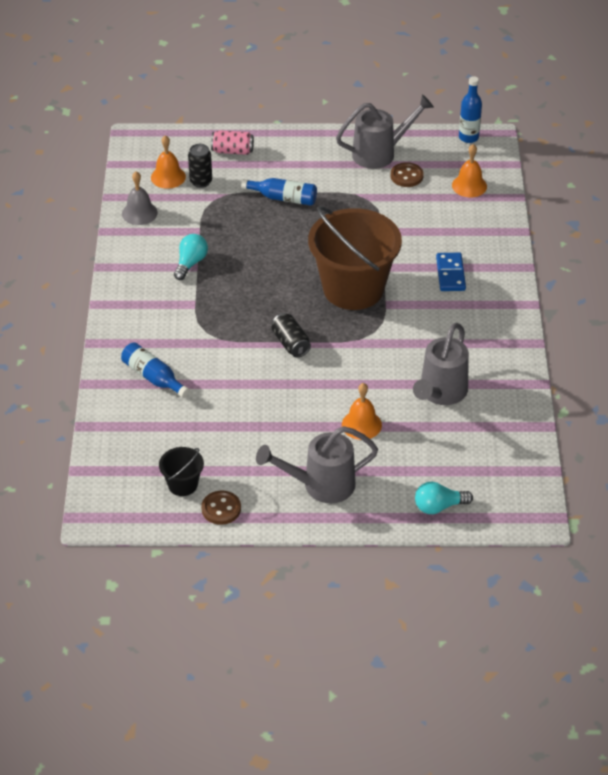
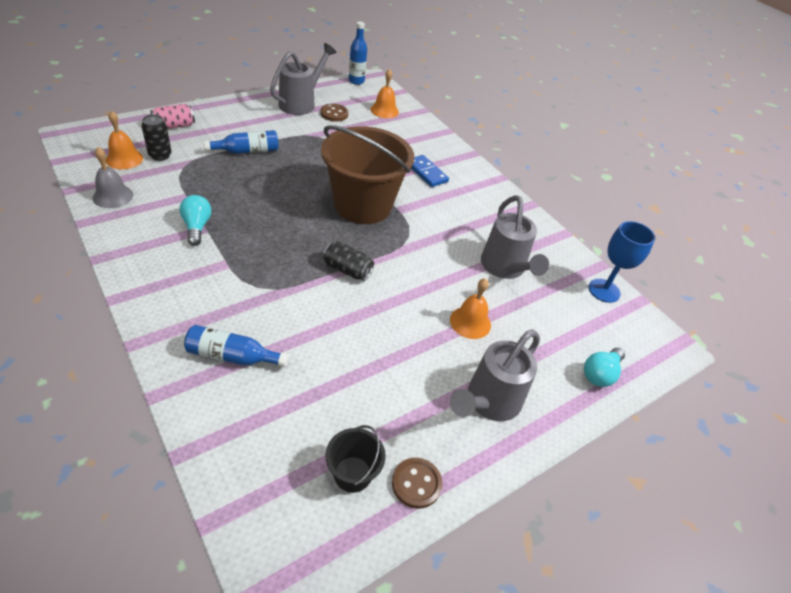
camera: 40 degrees left, 0 degrees up
(522, 448) = (604, 290): none -> blue goblet

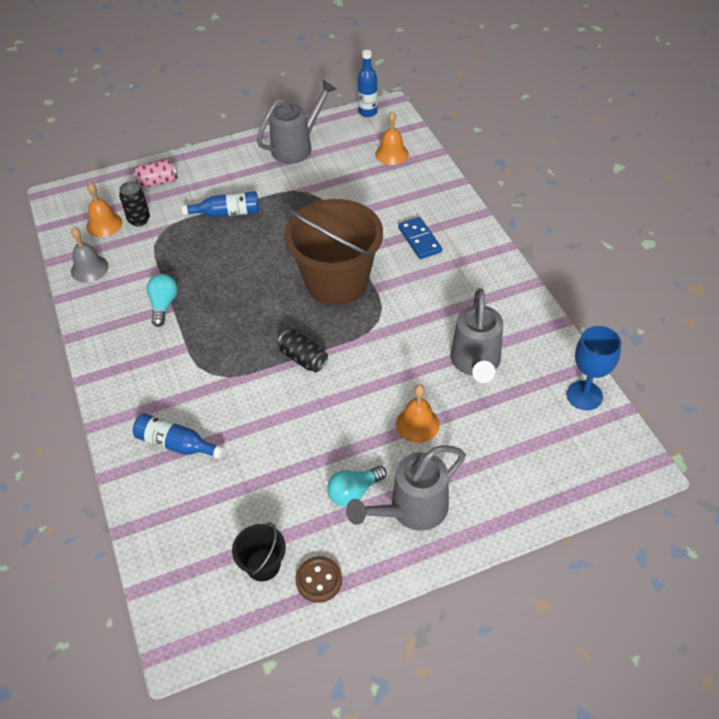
camera: 20 degrees right, 5 degrees up
(334, 114) = (331, 161): brown button -> none
(600, 374) = (542, 491): turquoise light bulb -> turquoise light bulb (354, 492)

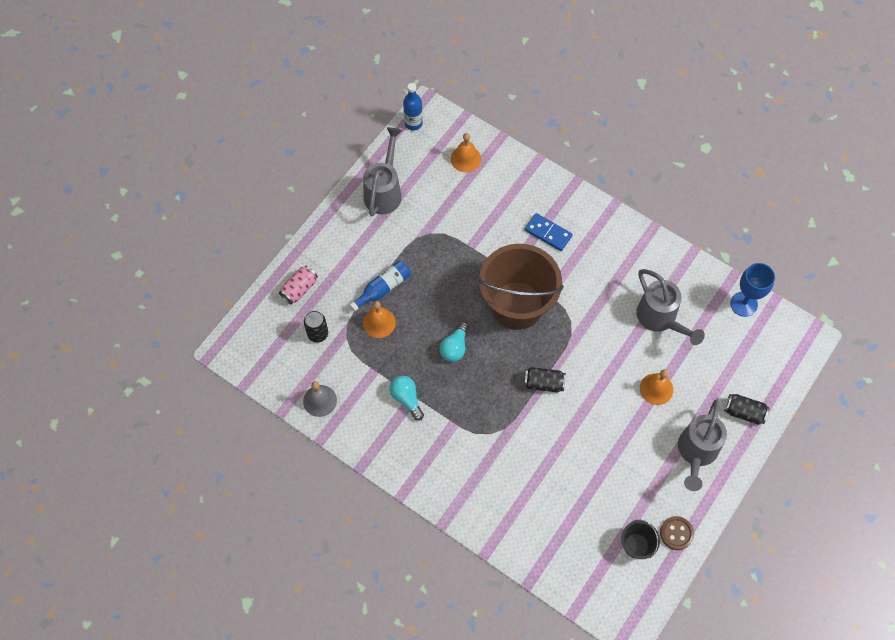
camera: 35 degrees left, 15 degrees up
(104, 224) = (293, 354): orange bell -> orange bell (379, 322)
(176, 444) = (512, 500): blue bottle -> none
(354, 492) = (653, 462): turquoise light bulb -> turquoise light bulb (455, 347)
(501, 500) = (744, 412): none -> black can

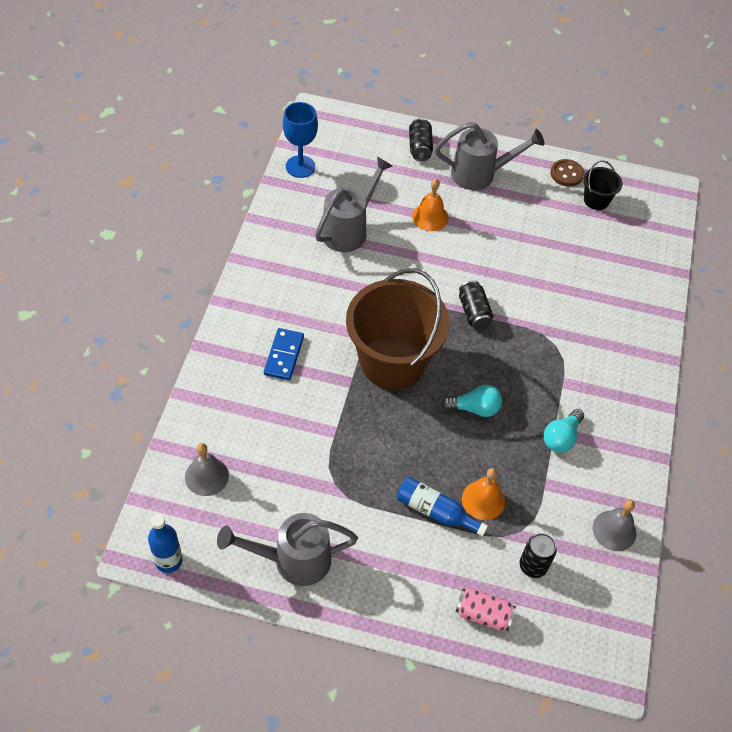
camera: 115 degrees left, 10 degrees down
(465, 159) = (206, 476): orange bell -> grey bell

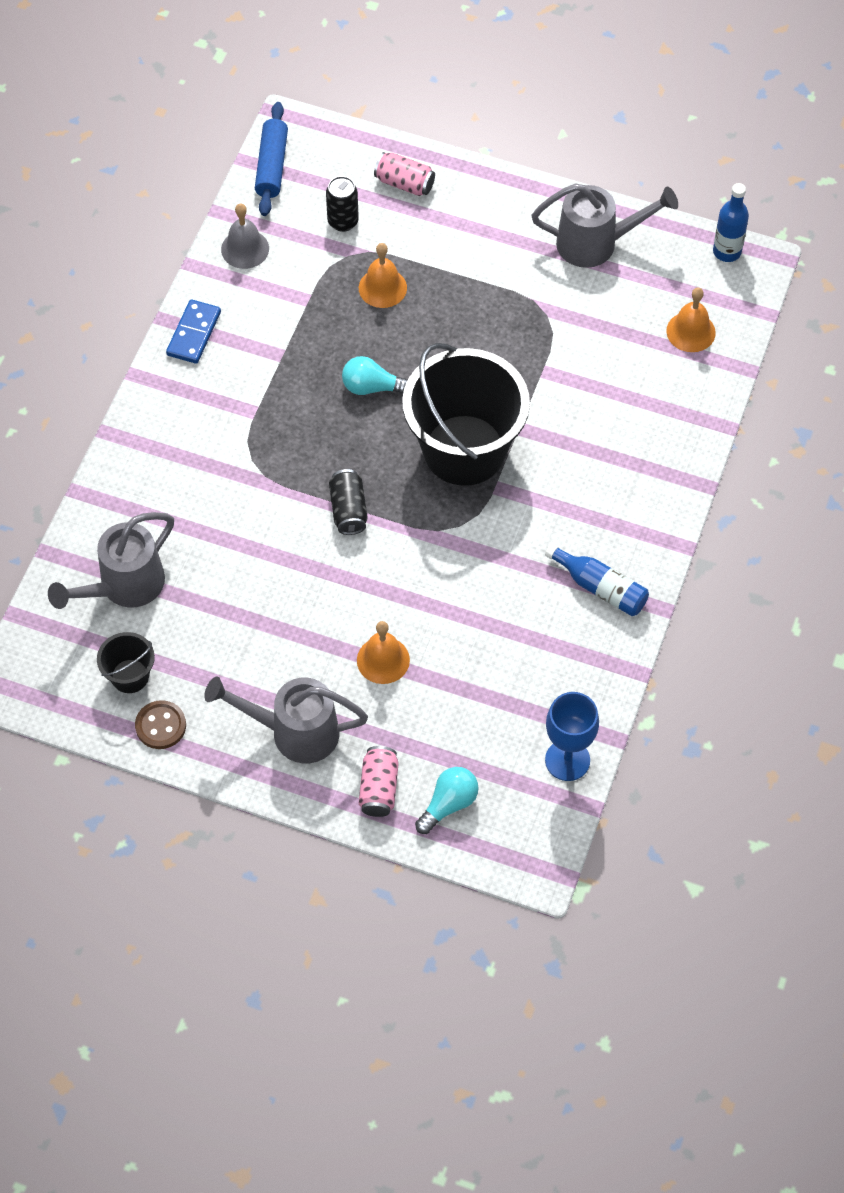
camera: 170 degrees left, 5 degrees up
(206, 476) = (691, 331): grey bell -> orange bell
(284, 356) = (600, 466): blue domino -> blue domino (193, 333)
(348, 230) = (503, 645): grey watering can -> grey watering can (124, 586)
(392, 361) = (464, 450): brown bucket -> black bucket
(419, 147) = (379, 788): black can -> pink can
(436, 511) = (437, 279): blue bottle -> blue bottle (600, 587)
(561, 437) = (276, 347): turquoise light bulb -> turquoise light bulb (449, 804)
(614, 624) = (272, 166): none -> blue rolling pin

